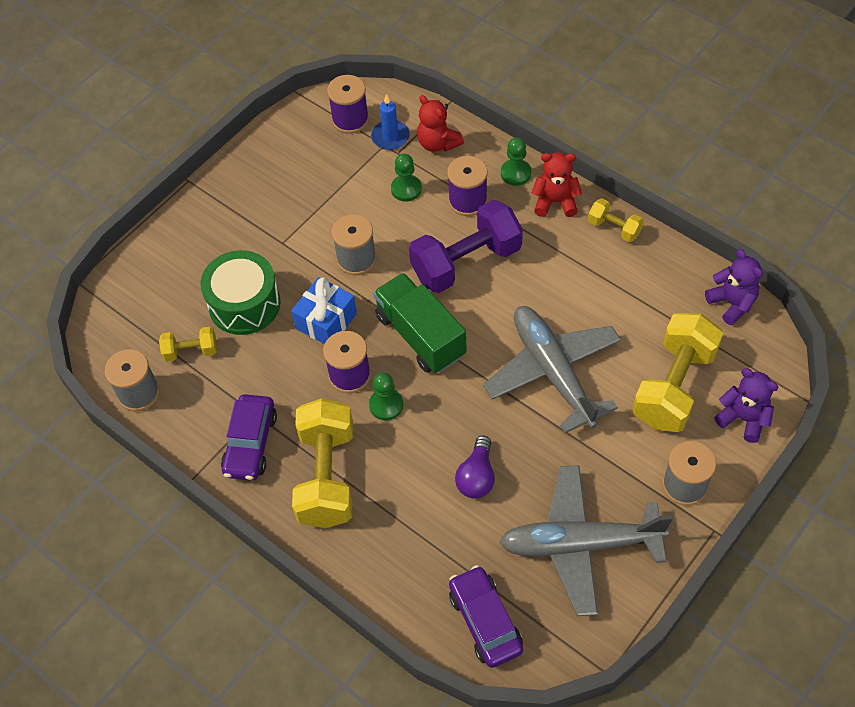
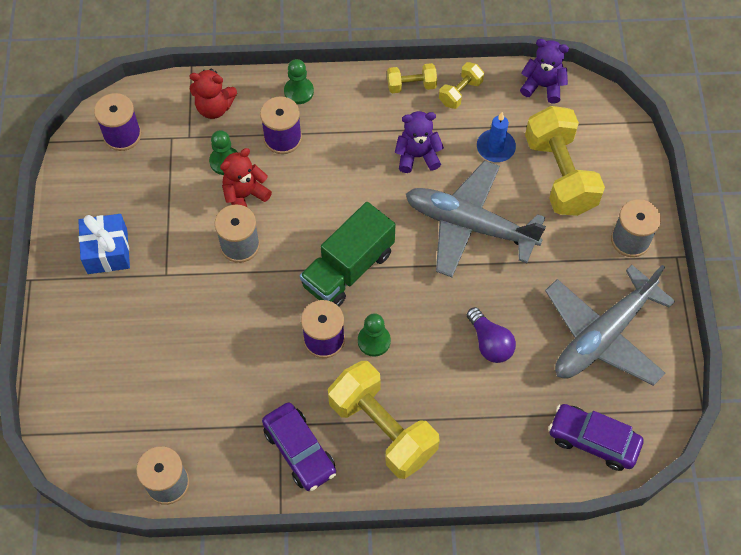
camera: 45 degrees left, 5 degrees up
(191, 351) = (177, 417): yellow dumbbell -> yellow dumbbell (460, 92)
(244, 304) = (183, 346): green drum -> none
(326, 321) = (264, 311): blue gift -> blue gift (107, 251)
(390, 137) = (170, 127): blue candle -> blue candle (495, 147)
(420, 336) = (348, 269): green truck -> green truck turned 60 degrees counterclockwise
(466, 262) = (328, 187): purple dumbbell -> none
(555, 202) = (350, 94): red teddy bear -> red teddy bear (245, 195)
(743, 418) = (624, 164): purple teddy bear -> purple teddy bear (417, 156)

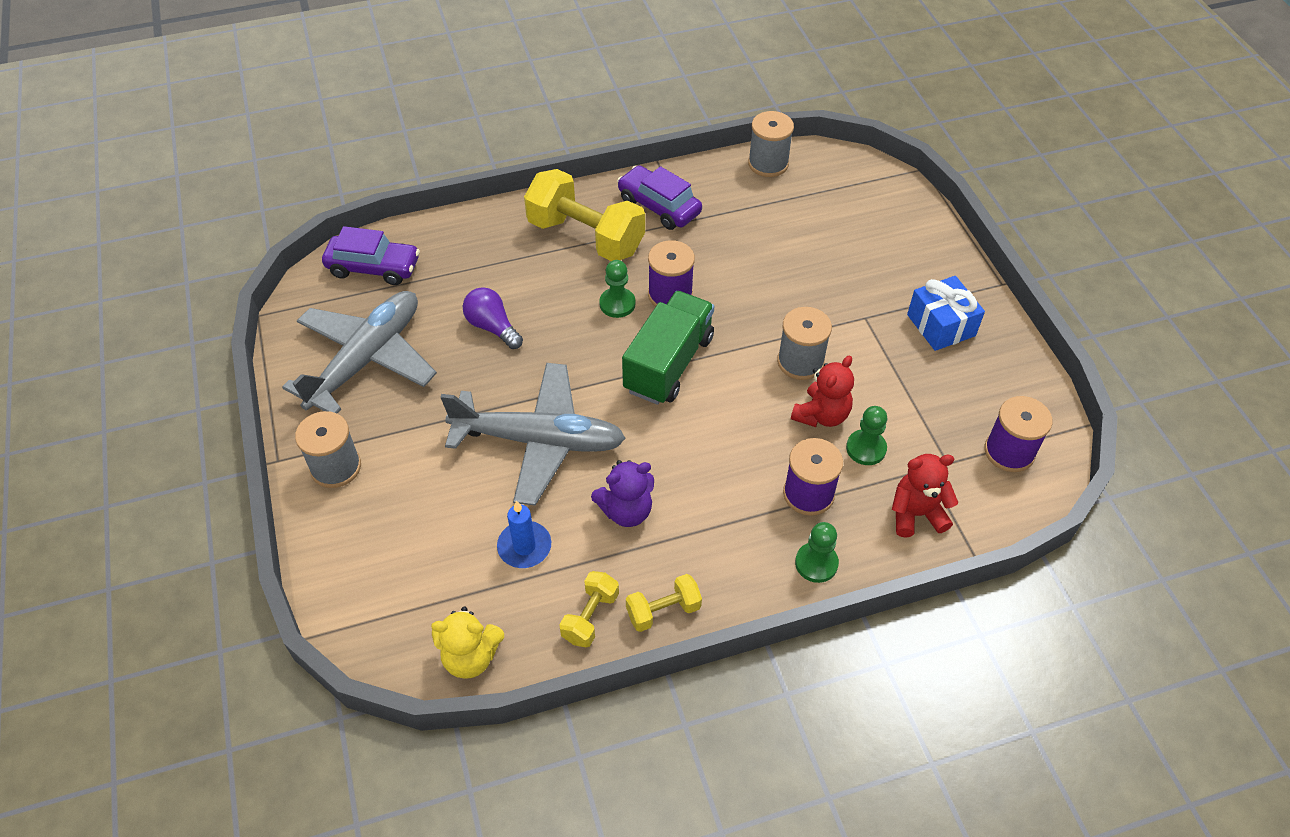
camera: 165 degrees right, 10 degrees down
(542, 86) = (470, 657): purple teddy bear -> yellow teddy bear
(559, 175) = (432, 529): yellow dumbbell -> none

